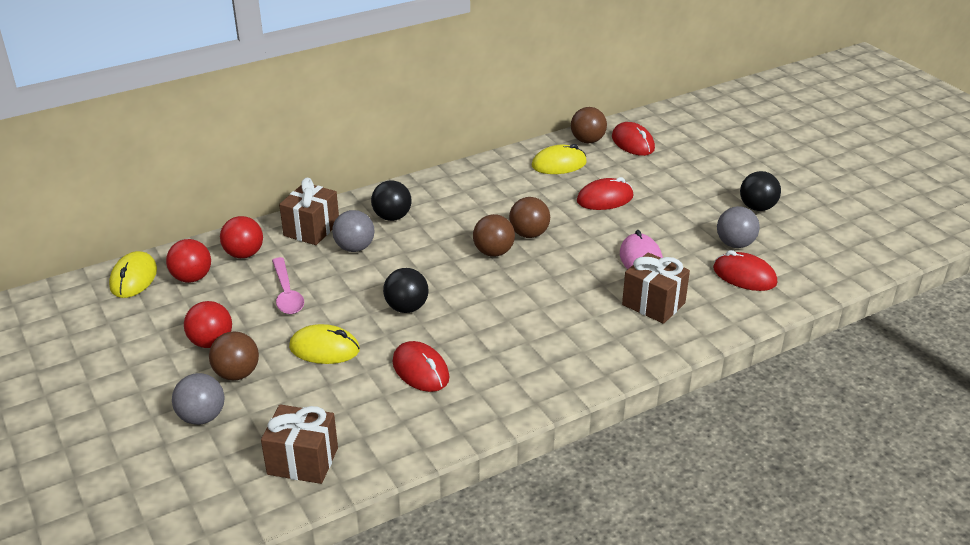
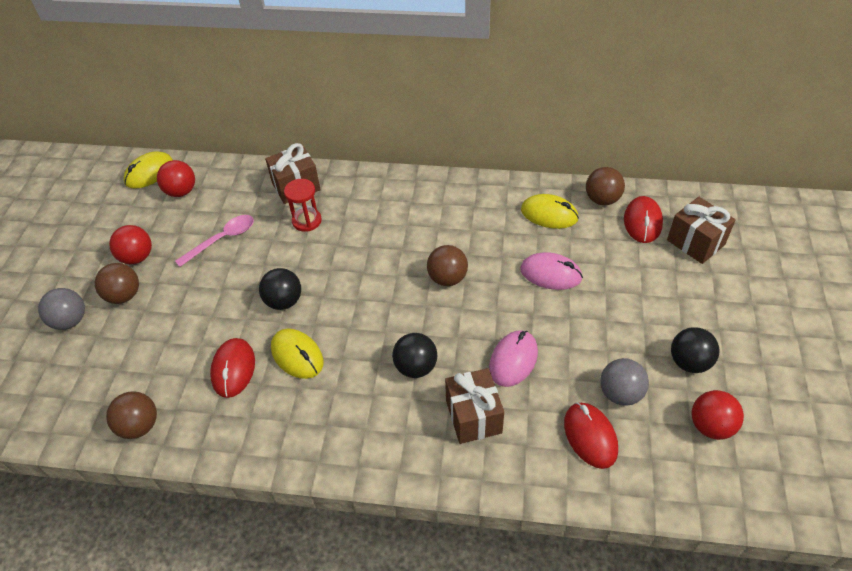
camera: 40 degrees right, 15 degrees up
(244, 254) = (232, 187): red ball -> red ball (710, 426)
(287, 293) = (222, 240): pink spoon -> pink spoon turned 150 degrees counterclockwise
(302, 461) = (84, 402): brown gift -> brown gift (695, 242)
(324, 349) = (195, 307): yellow mouse -> yellow mouse (297, 355)
(354, 248) = (307, 221): grey ball -> red hourglass
(392, 217) = (362, 204): black ball -> black ball (416, 367)
(493, 252) = (400, 282): brown ball -> brown ball (139, 426)
(605, 199) = (551, 274): red mouse -> pink mouse

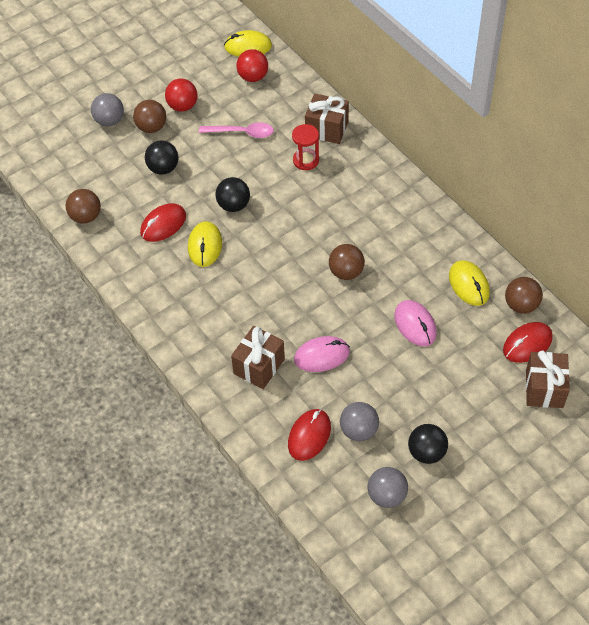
camera: 45 degrees right, 5 degrees up
(416, 367) = (261, 310): black ball -> black ball (163, 168)
(710, 426) = (386, 495): red ball -> grey ball

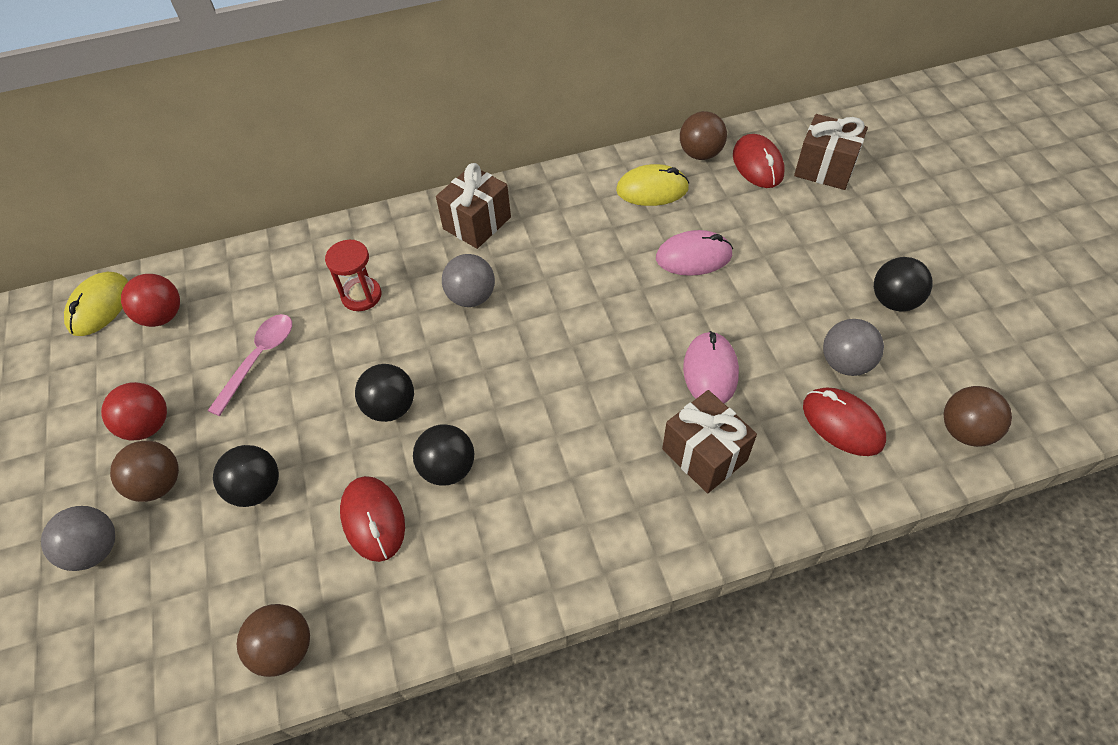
camera: 70 degrees left, 0 degrees up
(205, 246) = (448, 468): yellow mouse -> black ball
(326, 129) = (322, 257): brown gift -> brown gift (477, 223)
(346, 272) = (579, 304): brown ball -> brown ball (965, 430)
(386, 495) = (954, 361): grey ball -> grey ball (471, 297)

